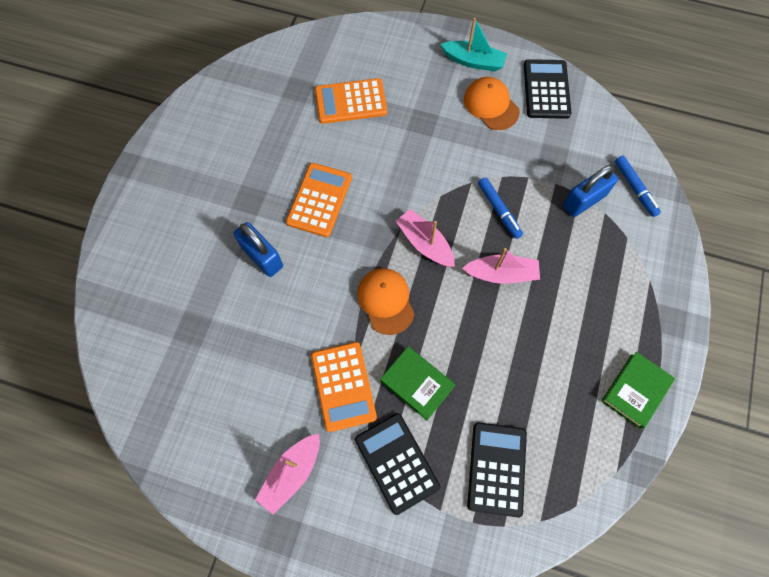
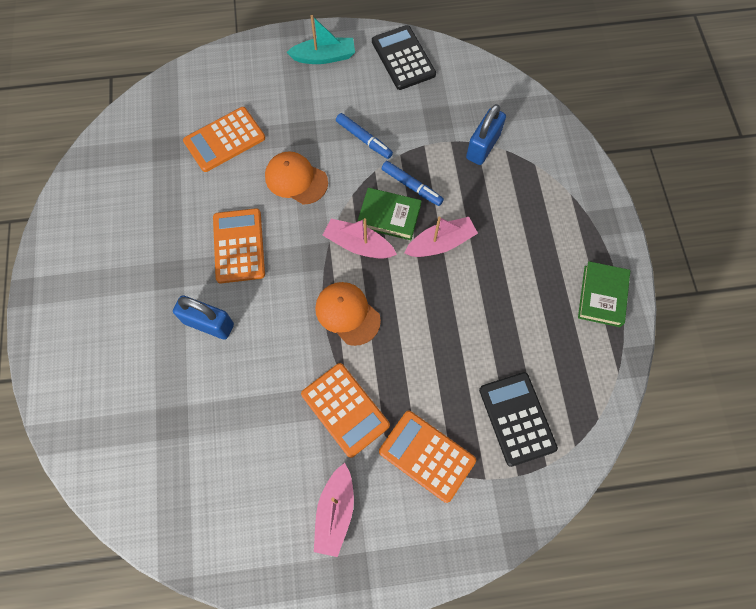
camera: 25 degrees left, 0 degrees up
(397, 462) = (427, 455): black calculator -> orange calculator
(417, 384) = (411, 376): green book -> green book (389, 216)
(491, 105) = (359, 92): orange cap -> orange cap (296, 179)
(635, 188) = (521, 118): blue marker -> blue marker (364, 139)

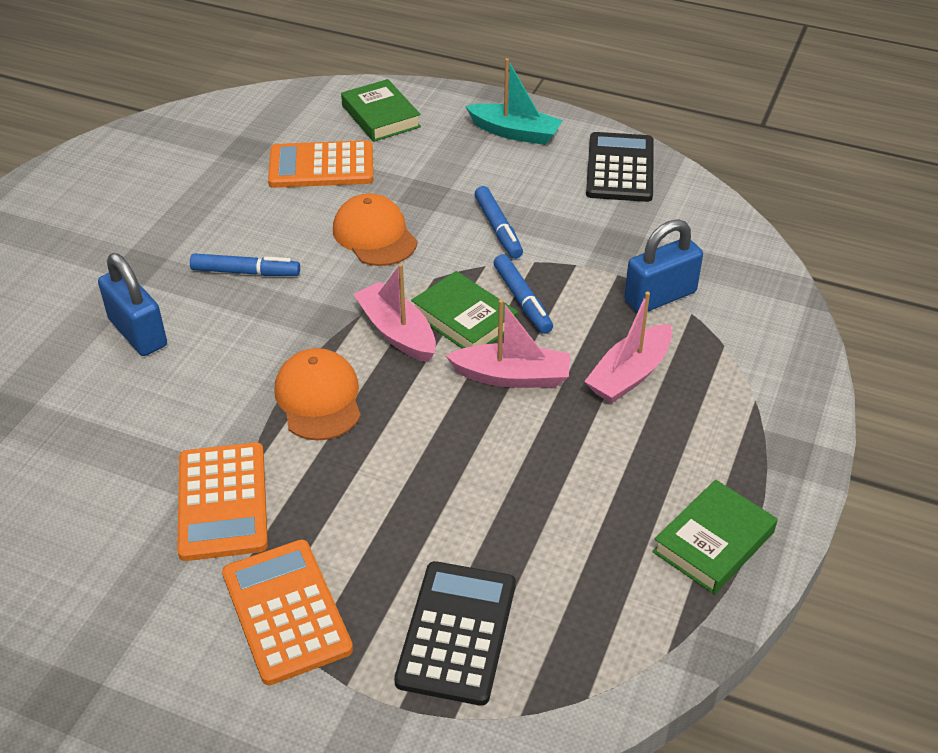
camera: 30 degrees right, 25 degrees down
(232, 81) = (380, 116): none -> green book
(239, 246) = (245, 272): orange calculator -> blue marker
(335, 512) = (104, 613): pink boat -> pink boat (629, 375)

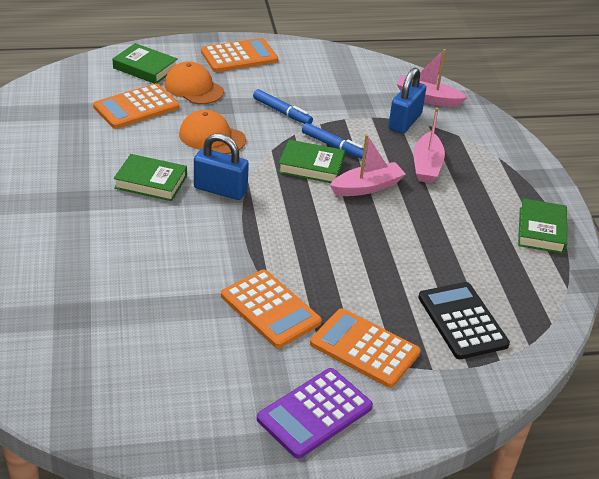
camera: 35 degrees left, 5 degrees down
(138, 333) = (116, 238): blue padlock -> blue padlock (220, 190)
(138, 672) = (314, 413): none -> purple calculator
(245, 272) = (151, 182): blue marker -> green book
(318, 398) = (270, 235): orange cap -> orange cap (193, 88)
(397, 332) = (279, 185): pink boat -> pink boat (428, 98)
(515, 133) = (239, 56): turquoise boat -> orange calculator
(620, 168) = (319, 60): black calculator -> none

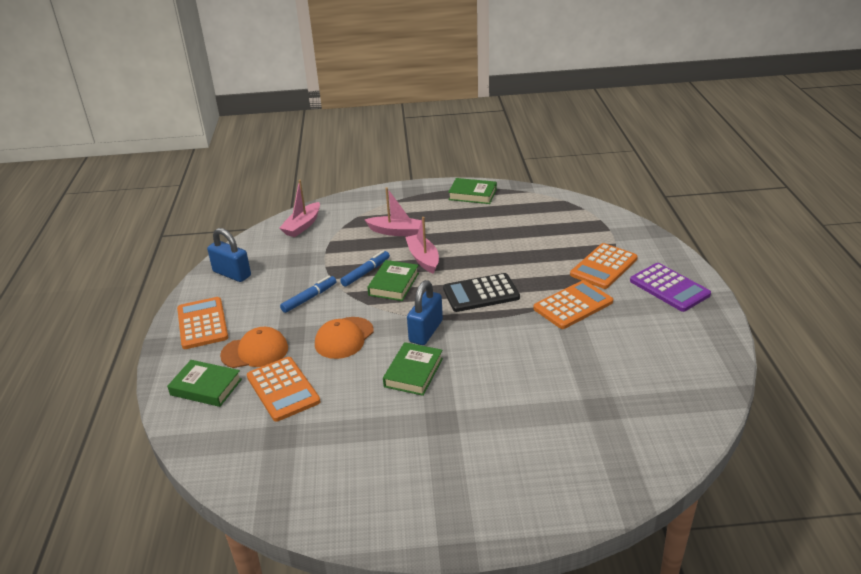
camera: 80 degrees left, 5 degrees down
(145, 68) = (206, 387): green book -> green book turned 75 degrees clockwise
(193, 88) = (255, 351): orange cap -> orange cap turned 150 degrees counterclockwise
(405, 122) = (335, 238): blue padlock -> blue padlock (232, 274)
(462, 321) = (568, 229): black calculator -> black calculator (481, 293)

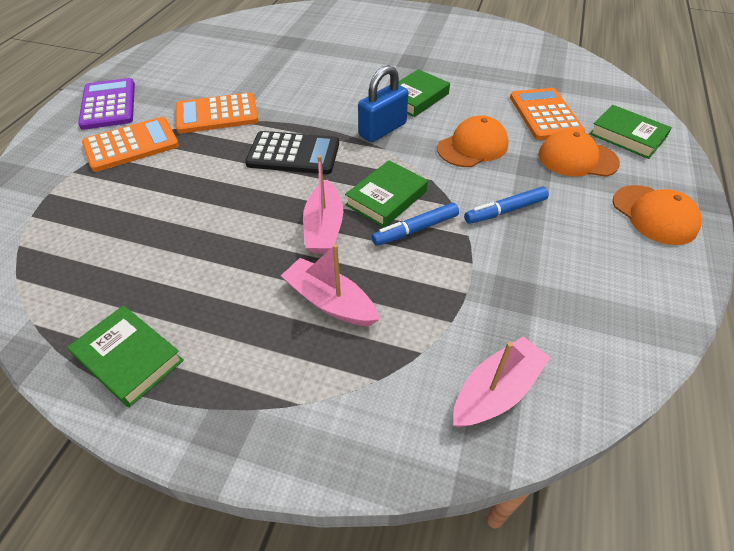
camera: 160 degrees left, 15 degrees up
(202, 323) = (654, 215): orange calculator -> orange cap
(232, 274) = (629, 297): blue padlock -> none

